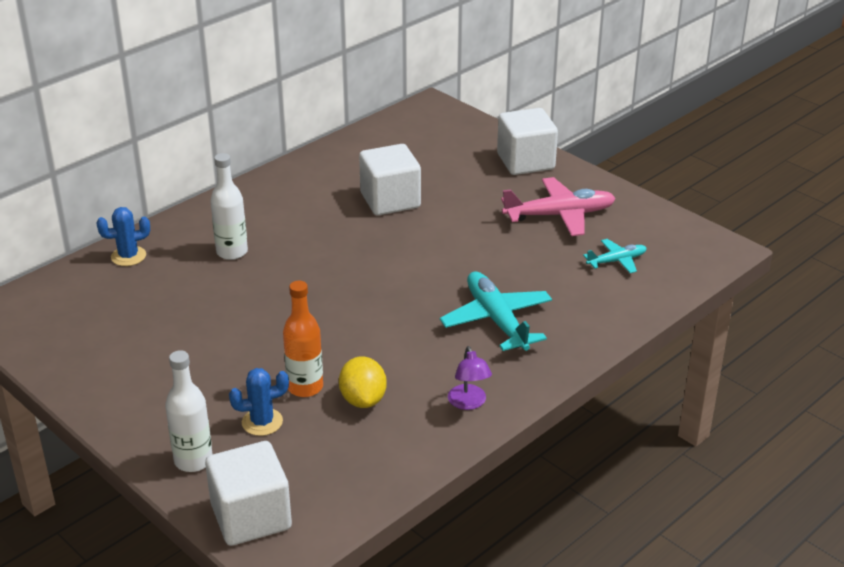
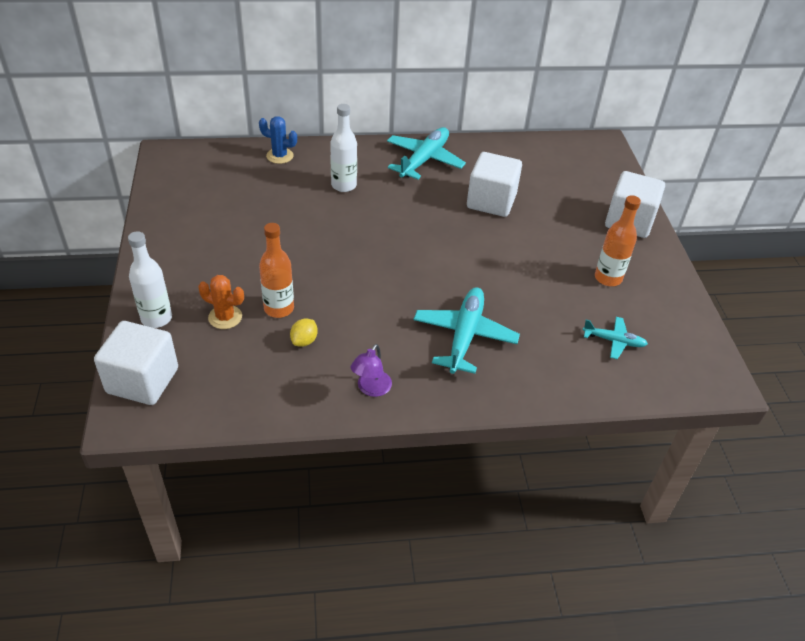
camera: 35 degrees right, 10 degrees up
(262, 422) = (225, 317): blue cactus -> orange cactus
(283, 193) = (424, 160): none -> turquoise plane
(363, 400) = (304, 341): yellow lemon -> yellow lemon, size x0.64
(559, 215) = (608, 278): pink plane -> orange bottle

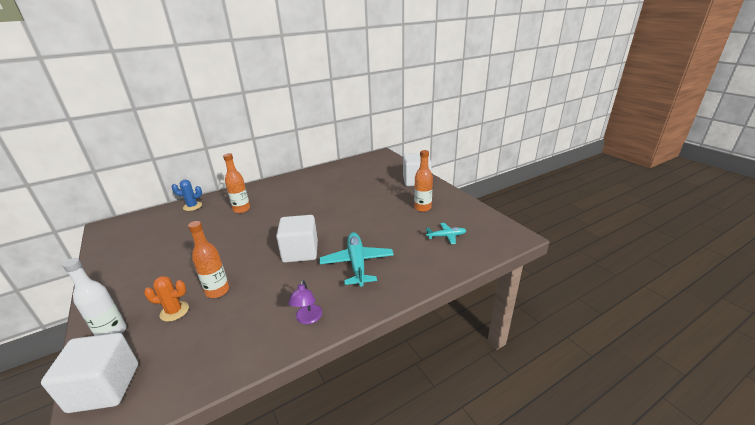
camera: 20 degrees left, 15 degrees down
(304, 341) = (244, 305): yellow lemon -> none
(344, 185) = (241, 209): white bottle -> orange bottle
(424, 160) = (287, 185): turquoise plane -> none
(491, 201) = (337, 192): white cube -> white cube (300, 252)

